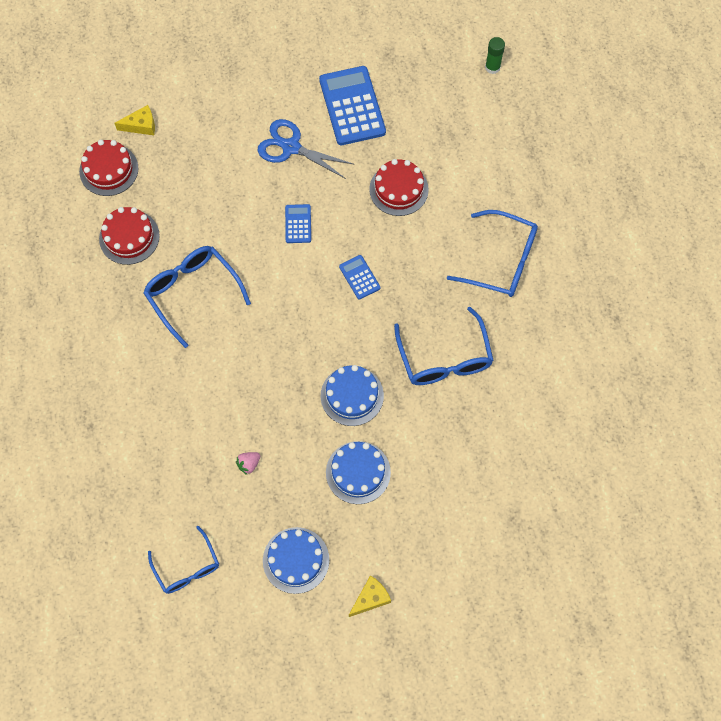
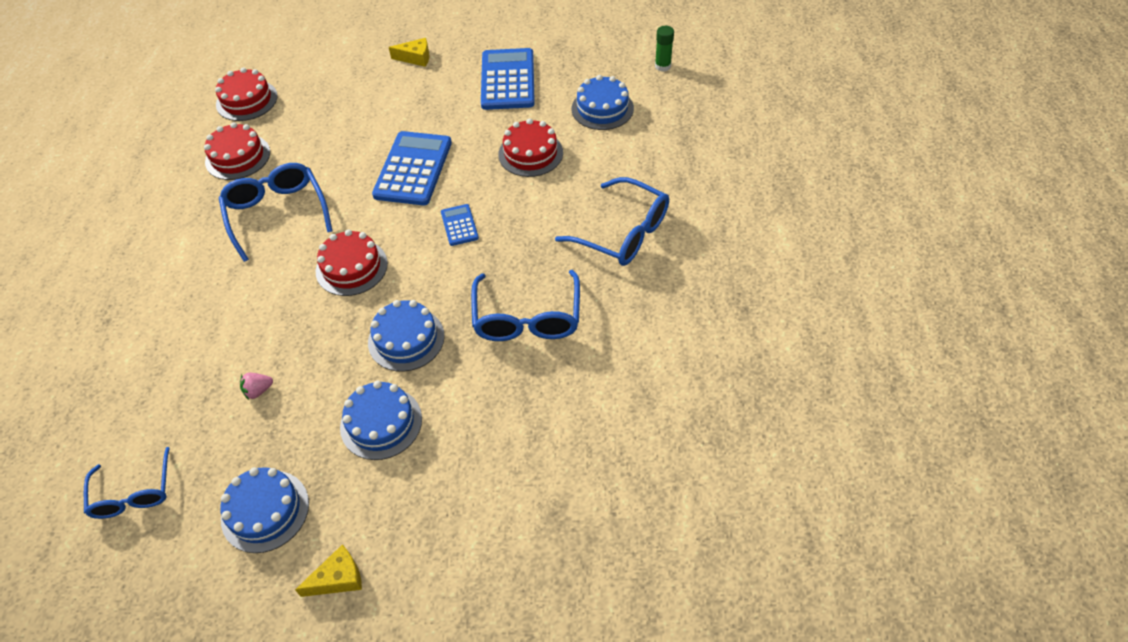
camera: 15 degrees right, 15 degrees down
(141, 125) = (295, 70): yellow cheese -> yellow cheese (415, 58)
(281, 336) = (351, 267): none -> red cake
(291, 147) = (433, 105): blue scissors -> none
(298, 224) = (413, 169): blue calculator -> blue calculator, size x2.04
(449, 127) = (602, 108): none -> blue cake

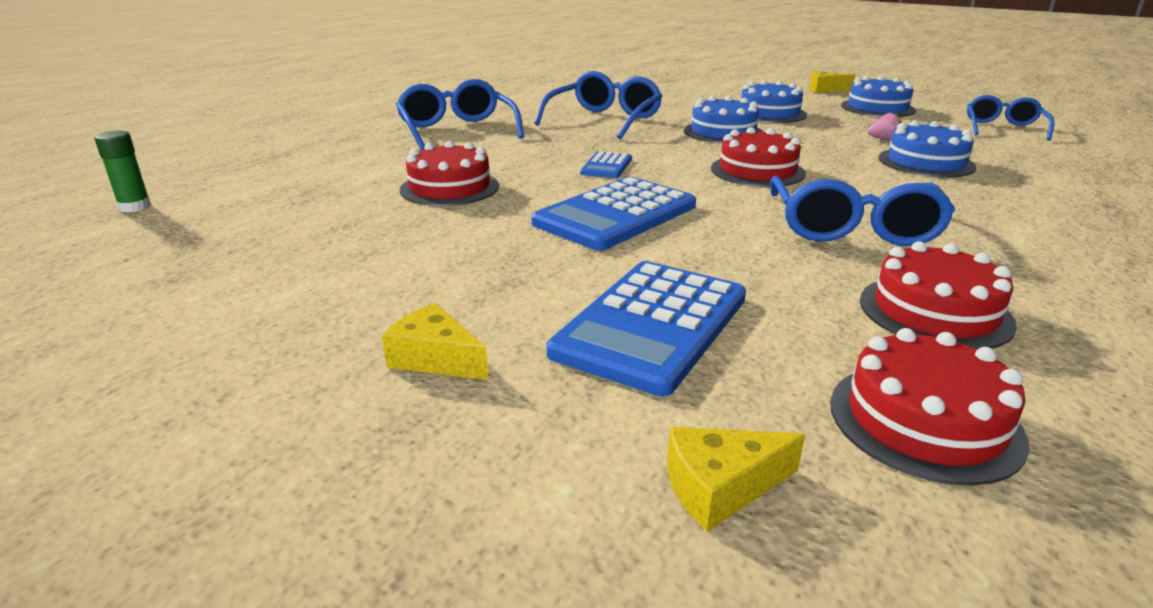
camera: 150 degrees left, 25 degrees down
(303, 57) = (720, 487): none -> yellow cheese
(508, 80) = (342, 261): blue calculator -> blue calculator (652, 325)
(602, 108) = (295, 195): blue cake -> blue cake (926, 162)

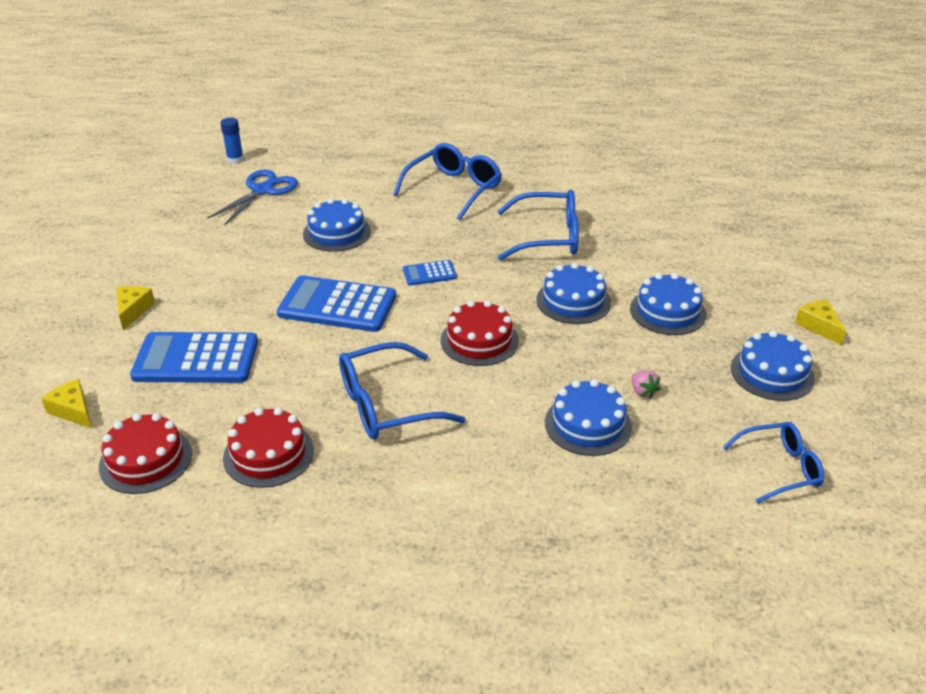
camera: 60 degrees right, 10 degrees up
(135, 207) = (235, 159): green glue stick -> blue glue stick
(261, 206) = (263, 190): none -> blue scissors
(449, 188) = (336, 232): red cake -> blue cake

